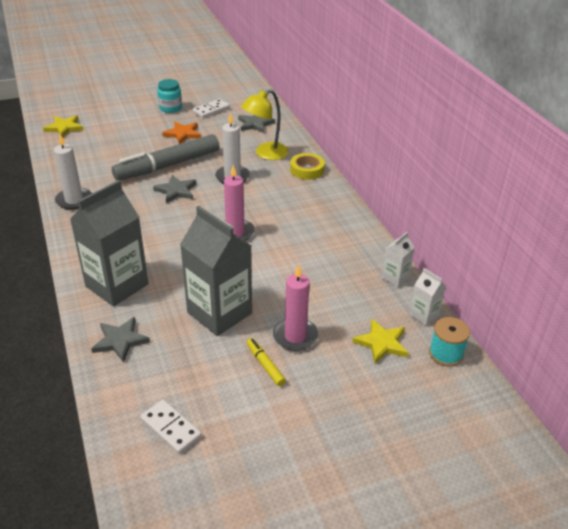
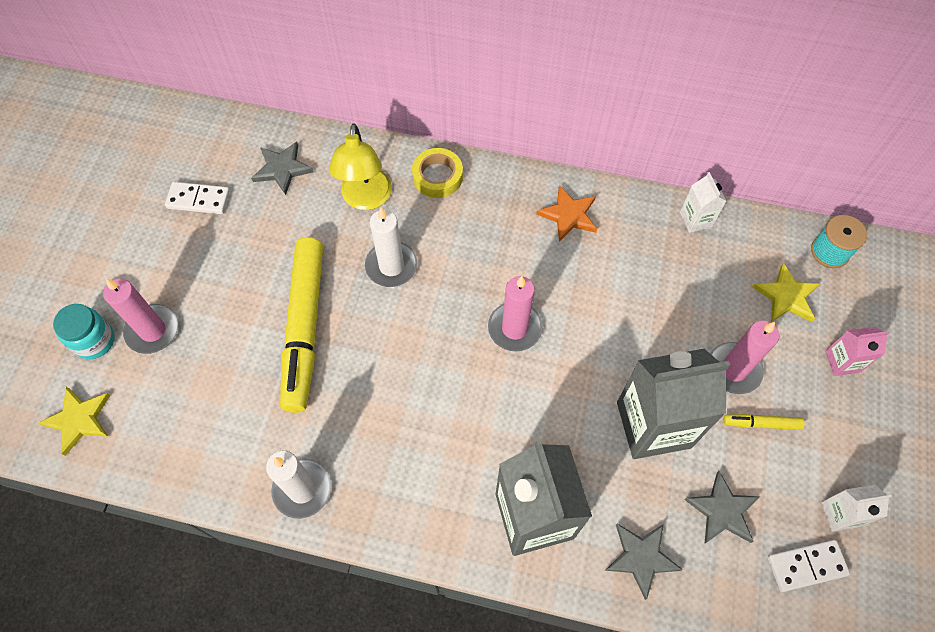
camera: 55 degrees left, 25 degrees up
(127, 127) = (153, 330): none -> pink candle
(168, 165) = (304, 328): grey marker -> yellow marker
(170, 108) = (146, 247): turquoise jar -> turquoise jar (94, 341)
(176, 191) = (375, 348): grey star -> grey star (722, 510)
(183, 134) = (235, 268): orange star -> orange star (568, 215)
(211, 110) = (198, 200): white domino -> white domino turned 75 degrees counterclockwise
(357, 393) = (842, 361): none -> pink carton
(423, 315) = (767, 233): white carton -> white carton (840, 514)

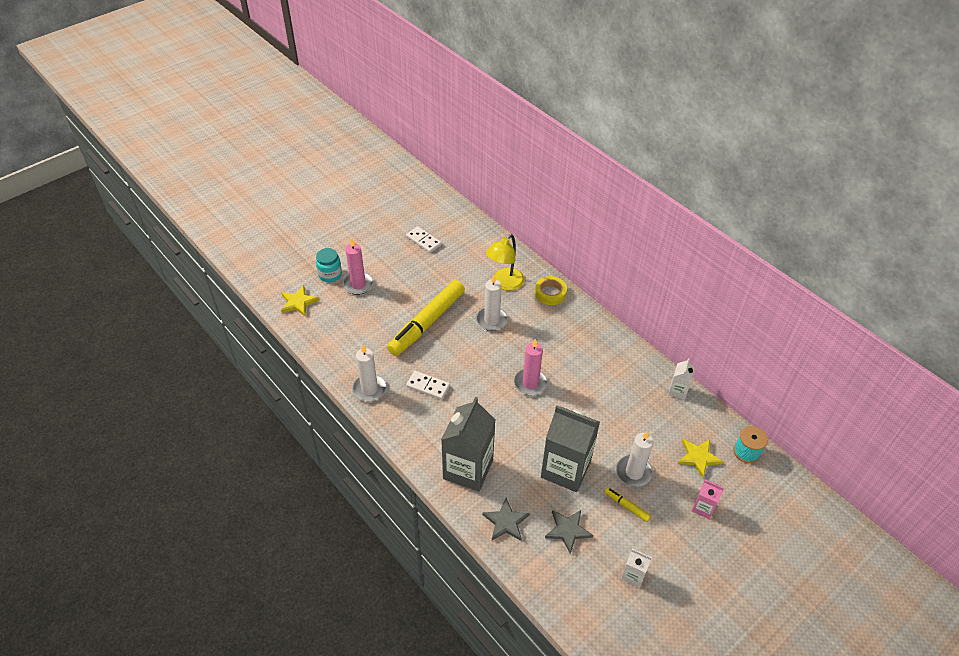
camera: 35 degrees right, 15 degrees down
(282, 169) = (474, 248): grey star -> none
(568, 215) = (605, 349): orange star -> none
(733, 369) = (634, 472): pink candle -> white candle
(806, 566) = (591, 585): white domino -> white domino (428, 386)

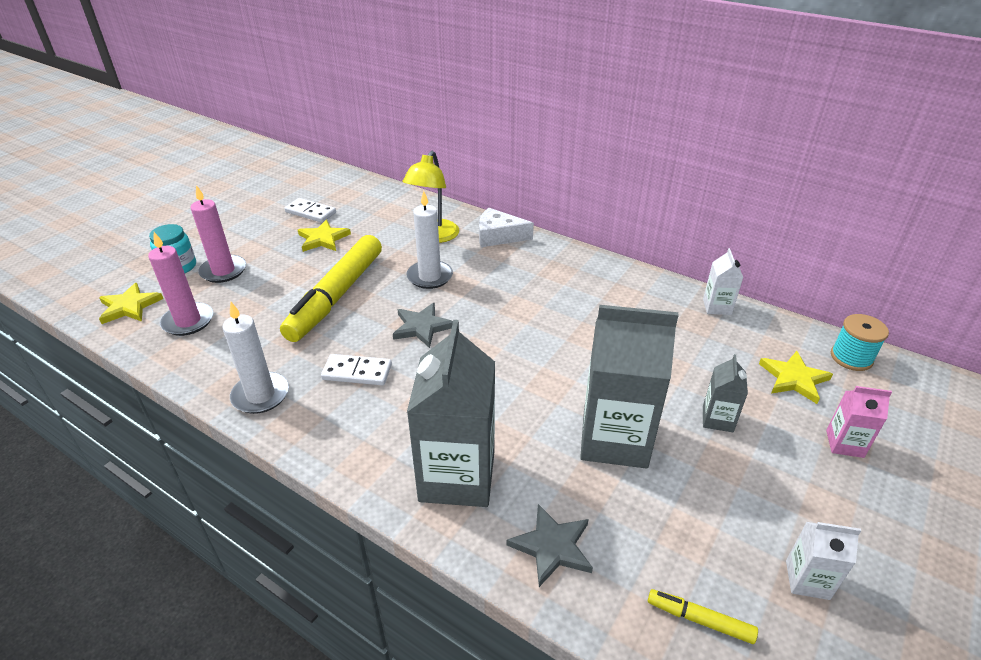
camera: 15 degrees left, 10 degrees down
(427, 269) = (323, 239): none -> yellow star
(530, 383) = (512, 337): pink candle -> pink candle (188, 321)
(550, 293) = (498, 236): yellow tape -> white cheese
(568, 530) = (662, 533): grey star -> grey star (422, 327)
(626, 506) = (734, 470): yellow marker -> yellow marker (699, 620)
(634, 472) = (717, 419): white candle -> grey carton

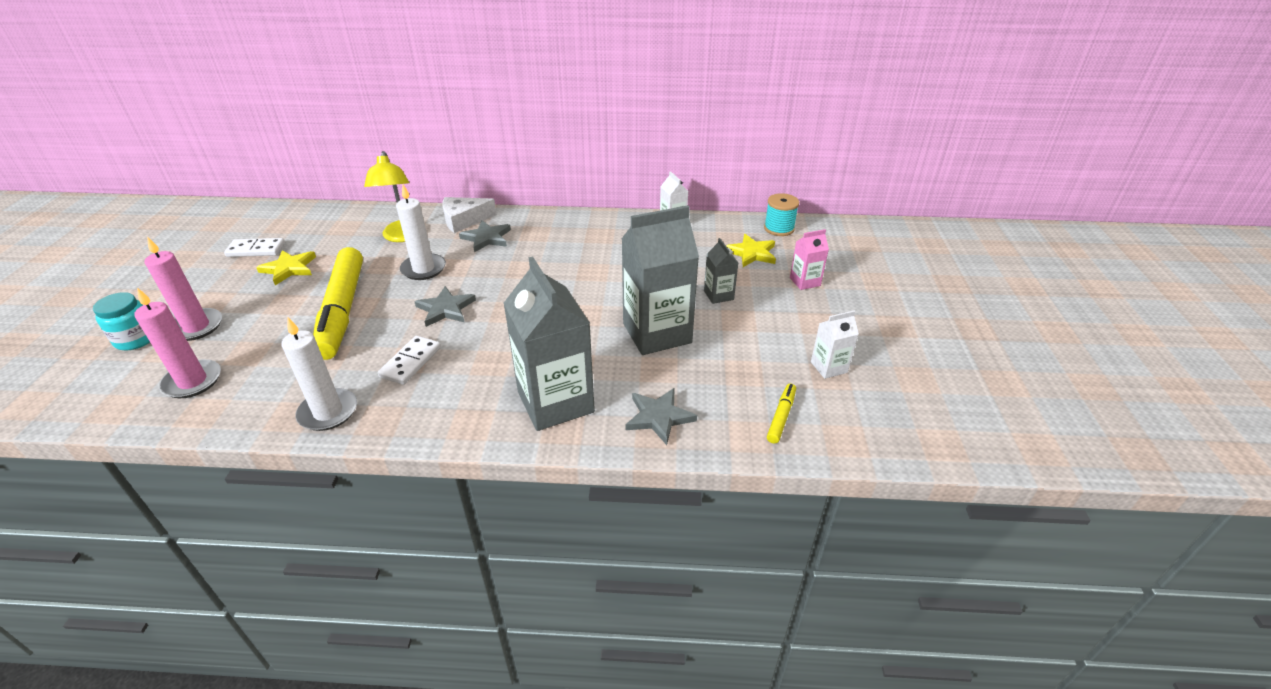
camera: 30 degrees left, 0 degrees up
(129, 306) = (105, 392): yellow star -> none
(357, 372) = (411, 362): white domino -> white domino turned 45 degrees counterclockwise
(507, 262) = (486, 238): none -> grey star
(699, 620) = (781, 417): yellow marker -> yellow marker turned 120 degrees clockwise

